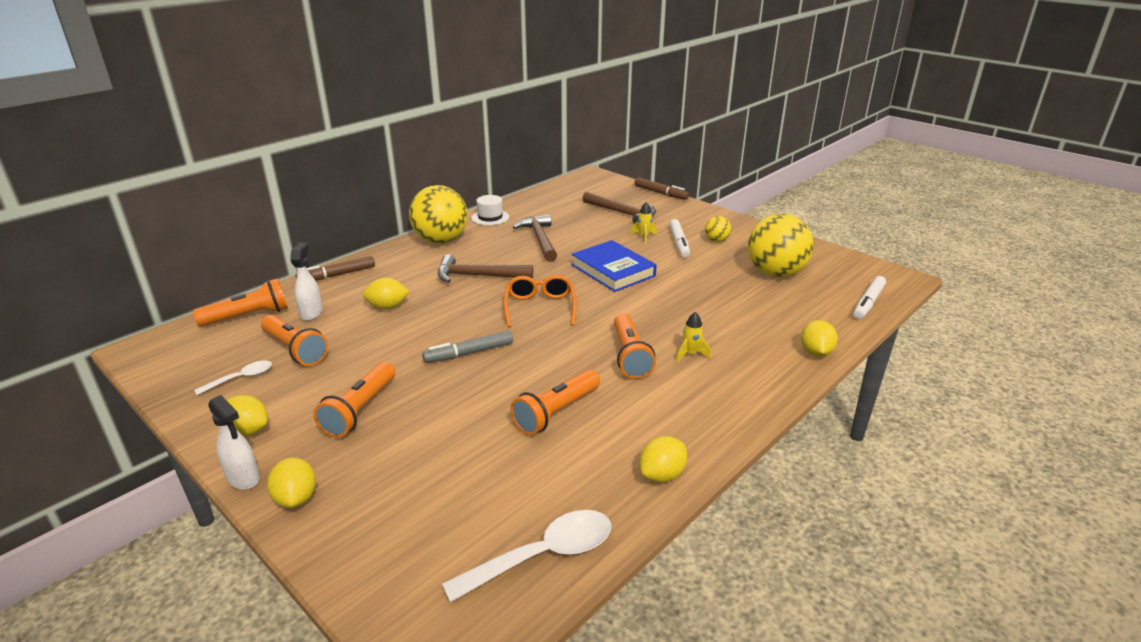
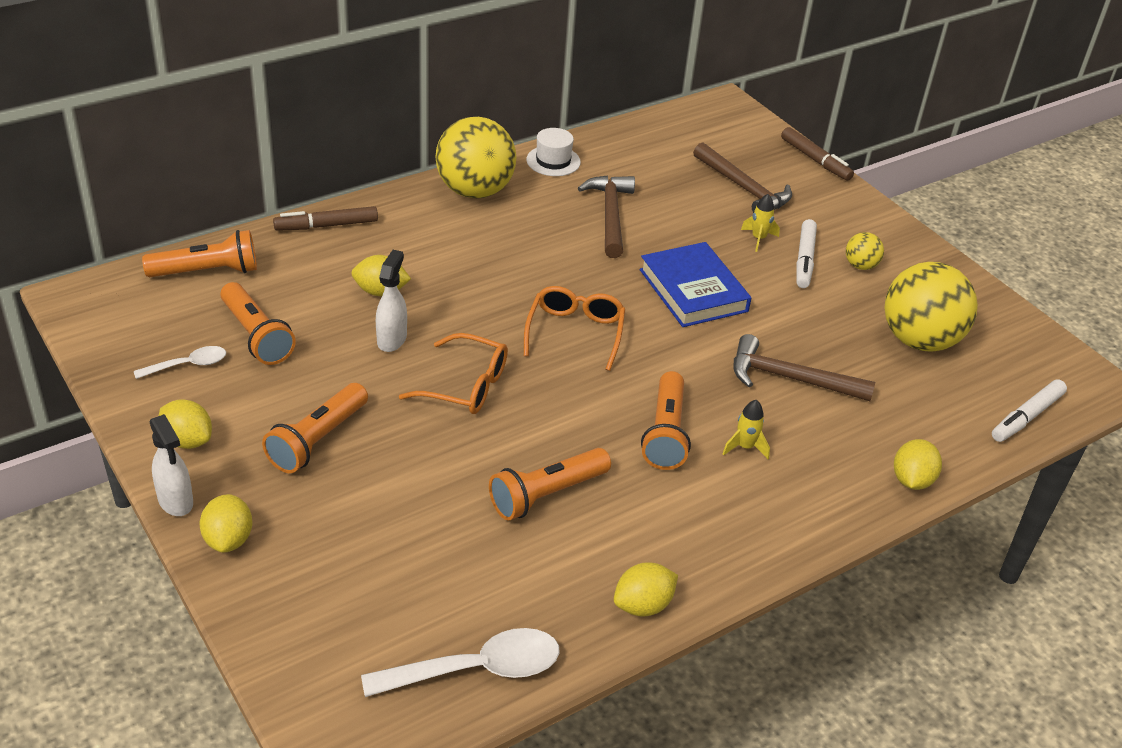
camera: 10 degrees right, 10 degrees up
(311, 313) = (284, 282): white spray bottle -> white spray bottle (392, 339)
(469, 353) = (465, 386): grey marker -> orange glasses
(478, 276) = (509, 263): brown hammer -> brown hammer (790, 378)

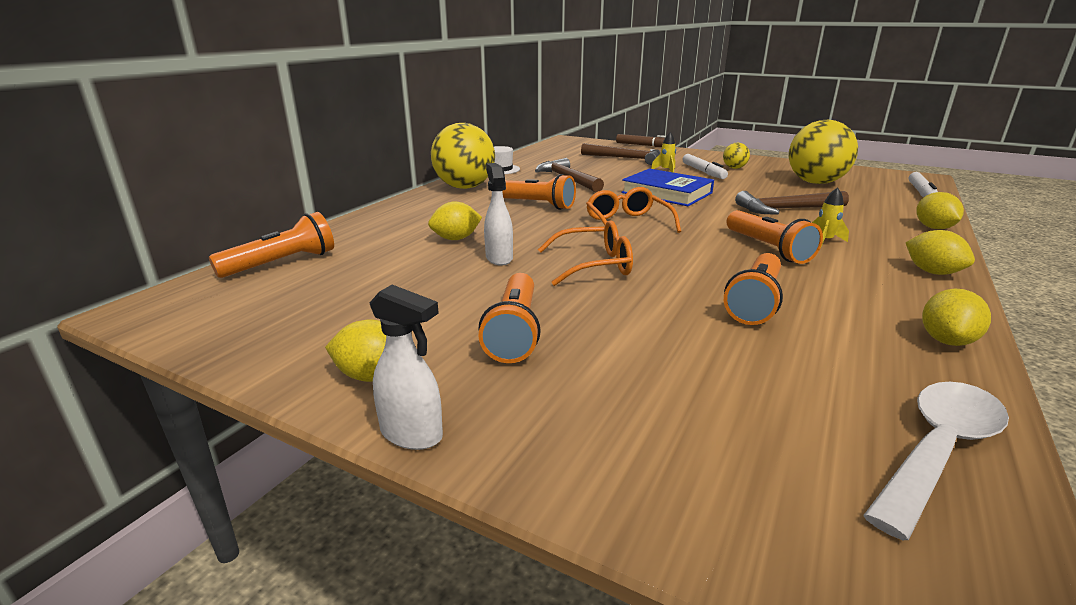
camera: 25 degrees left, 15 degrees down
(188, 365) = (317, 322): white spoon -> none
(228, 539) = (518, 445): yellow lemon -> yellow lemon (932, 272)
(256, 336) = (372, 286): orange flashlight -> orange flashlight (535, 204)
(326, 225) = (369, 220): brown marker -> none

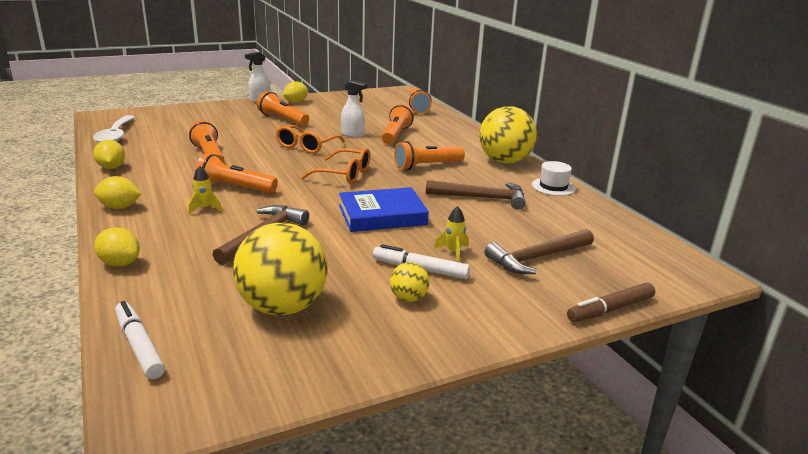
camera: 125 degrees right, 0 degrees up
(456, 239) = (396, 135): yellow lemon -> orange flashlight

